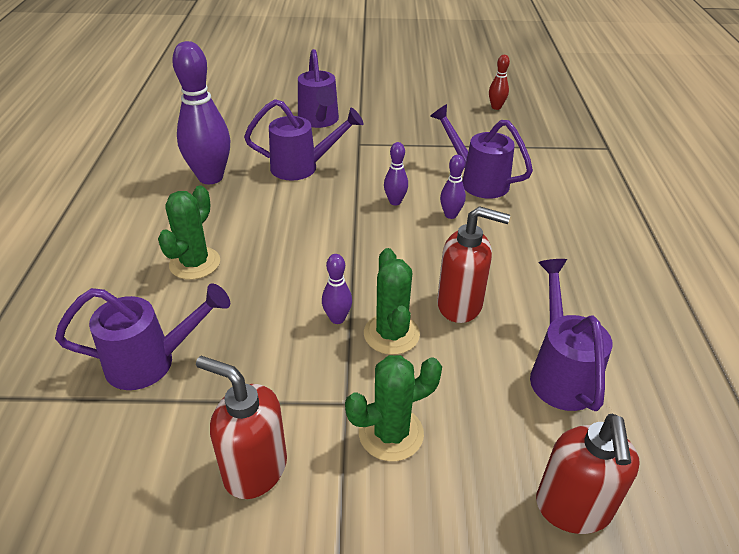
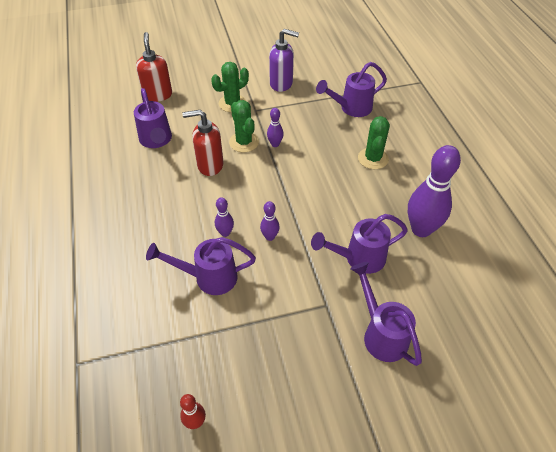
camera: 165 degrees right, 10 degrees up
(254, 469) = (281, 84): red soap dispenser -> purple soap dispenser
(477, 181) = (208, 277): purple watering can -> purple watering can turned 150 degrees clockwise

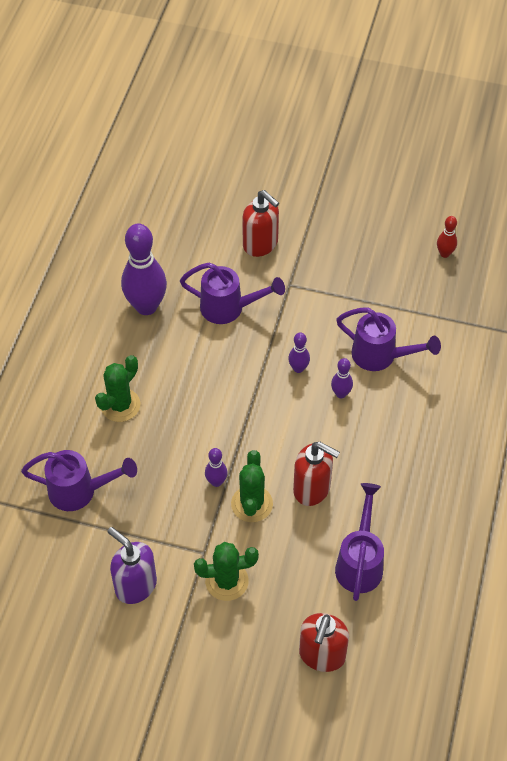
camera: 150 degrees left, 5 degrees up
(381, 333) = (260, 244): purple watering can -> red soap dispenser

